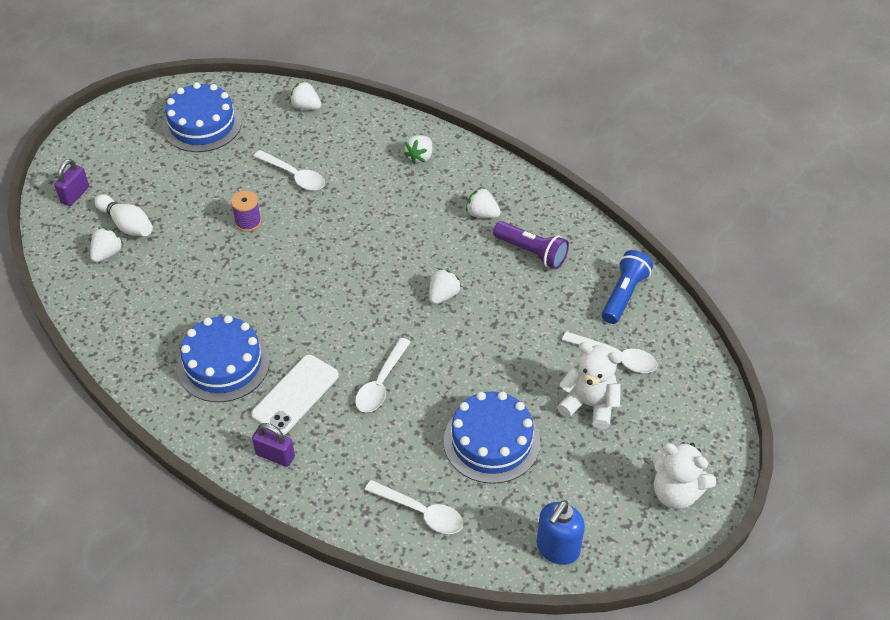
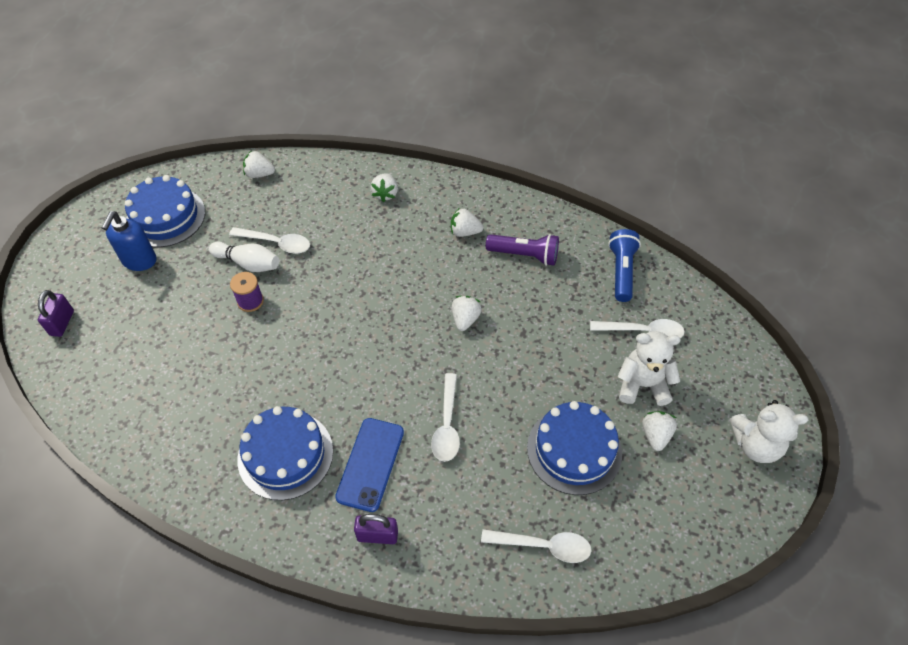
camera: 20 degrees left, 5 degrees up
(107, 253) = (119, 374): white strawberry -> white strawberry (655, 435)
(127, 224) = (128, 338): white bowling pin -> white bowling pin (248, 263)
(295, 395) = (370, 464): white phone -> blue phone
(557, 549) = (683, 538): blue soap dispenser -> blue soap dispenser (139, 261)

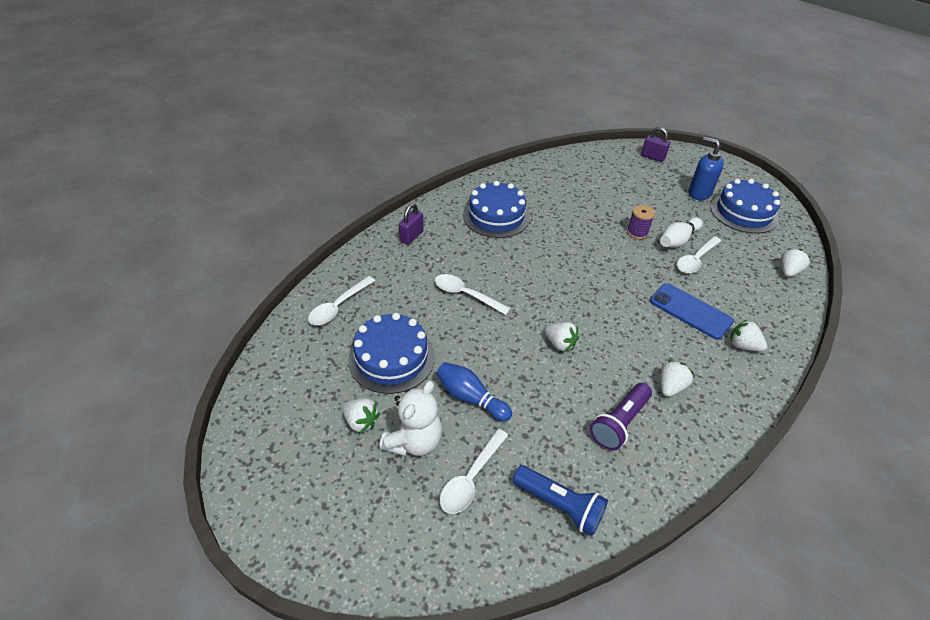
camera: 115 degrees right, 10 degrees down
(370, 464) = (463, 248): blue phone -> blue phone (690, 311)
(572, 363) = (470, 398): none -> blue bowling pin
(755, 445) = (289, 500): white teddy bear -> none

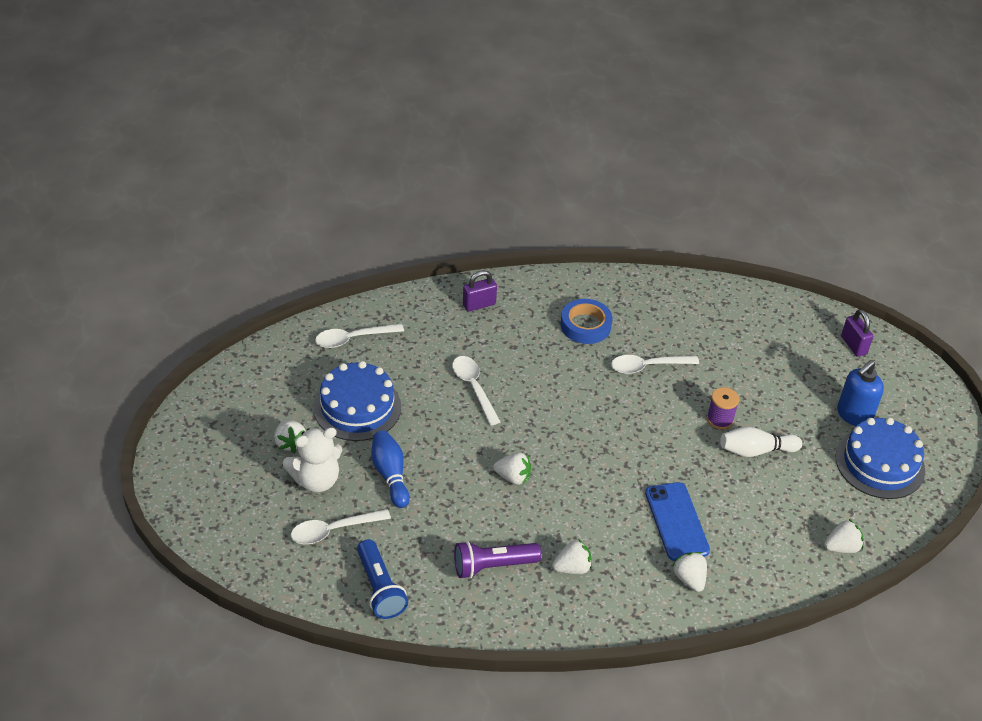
camera: 35 degrees right, 0 degrees up
(496, 216) = (585, 325): blue cake -> blue tape
(560, 344) = (513, 477): white strawberry -> white strawberry turned 60 degrees counterclockwise
(695, 260) = (749, 480): white spoon -> white spoon (647, 366)
(699, 193) = (854, 415): blue soap dispenser -> blue soap dispenser turned 120 degrees counterclockwise

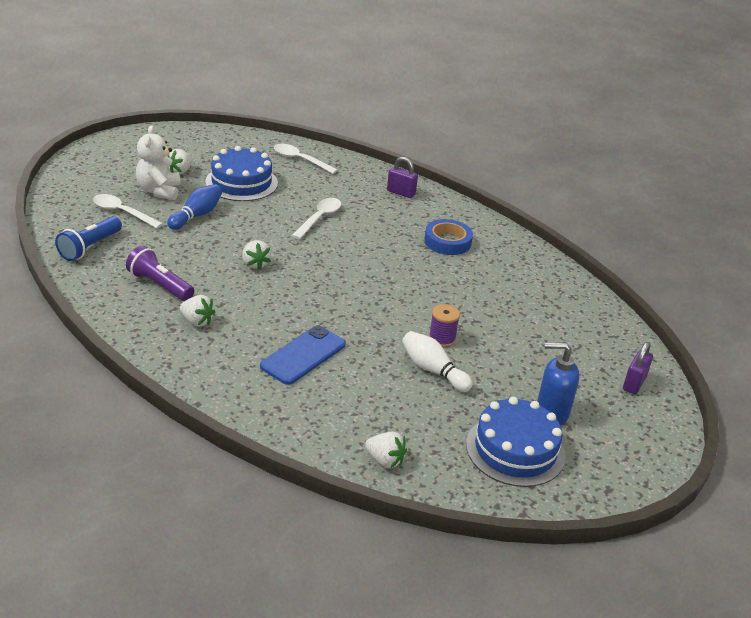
camera: 50 degrees right, 10 degrees down
(316, 480) = (159, 191): white teddy bear -> white teddy bear turned 60 degrees clockwise
(647, 366) = (447, 284): white spoon -> none
(689, 579) = (249, 383): white strawberry -> none

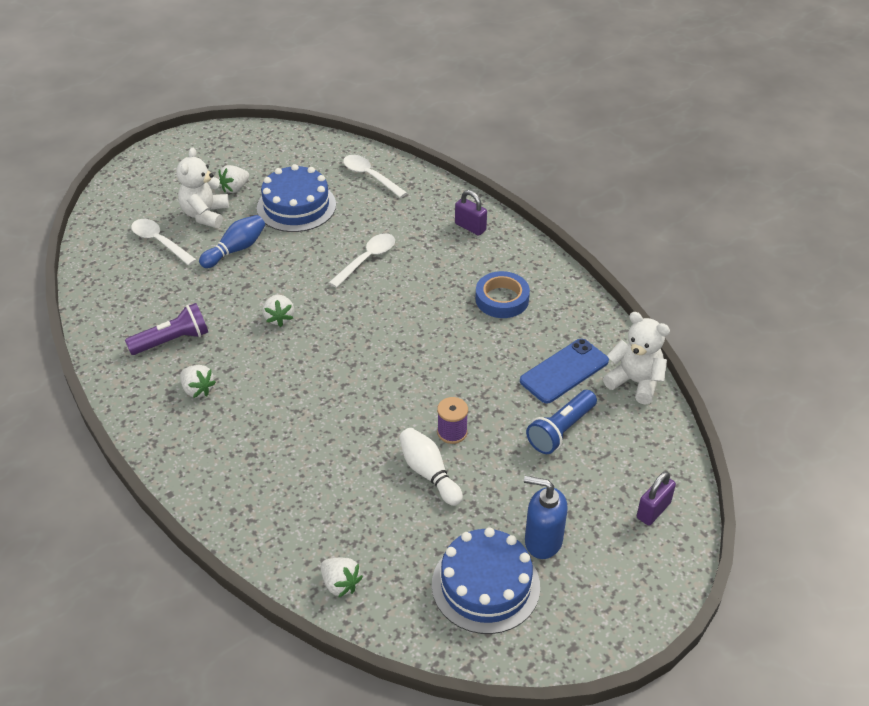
camera: 15 degrees right, 10 degrees up
(90, 247) = (115, 287): blue flashlight -> blue flashlight (561, 430)
(160, 285) = (172, 340): purple flashlight -> purple flashlight turned 105 degrees clockwise
(303, 355) = (295, 442): blue phone -> blue phone (564, 371)
(581, 294) = (635, 382): none -> white teddy bear

